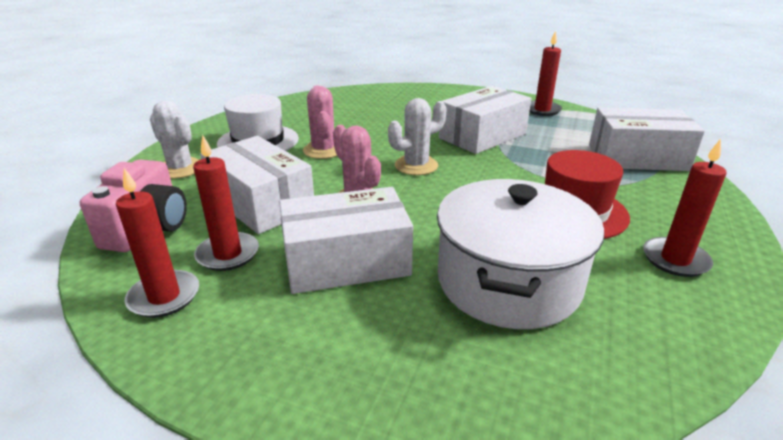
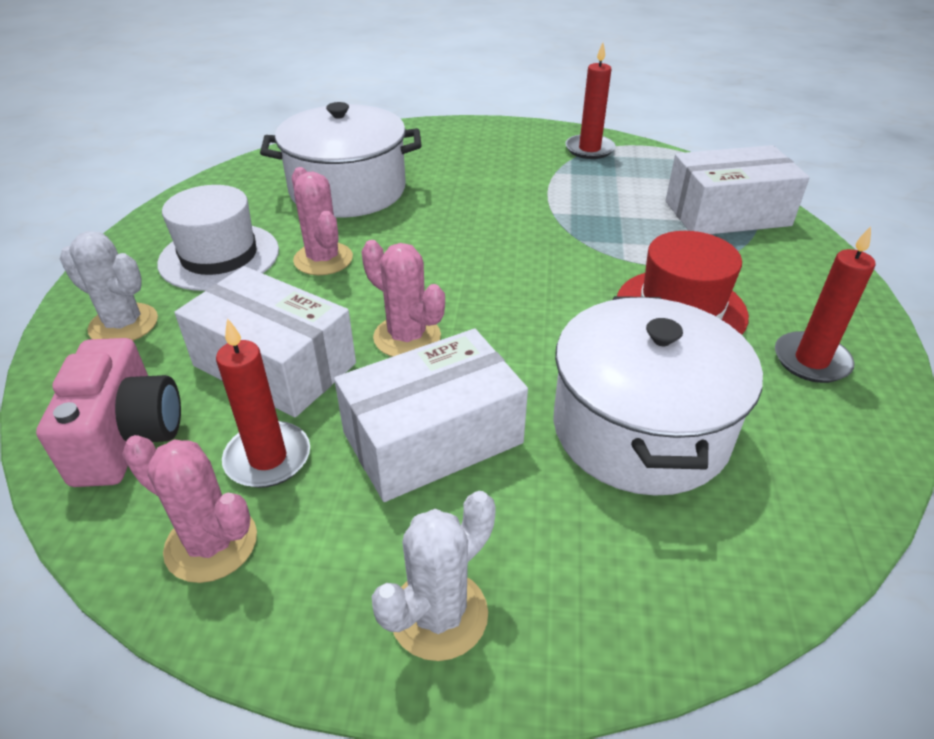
camera: 15 degrees left, 10 degrees up
(164, 297) = (211, 544): red candle -> pink cactus
(359, 116) = (348, 190): none -> white pot
(416, 166) = (461, 267): white cactus -> white cactus (439, 614)
(482, 136) = (529, 204): white box -> none

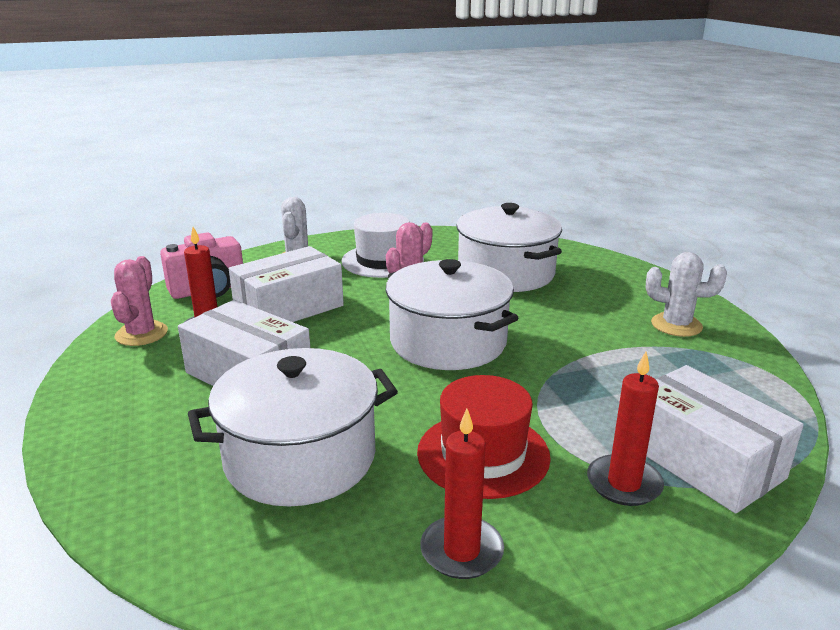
camera: 65 degrees right, 15 degrees down
(274, 365) = (289, 307): white box -> white box turned 45 degrees clockwise
(407, 337) = (345, 340): pink cactus -> none
(439, 614) = (105, 411): white cactus -> white cactus (676, 325)
(468, 269) = (448, 342): none -> white pot
(589, 149) = (725, 354): red candle -> red candle (624, 483)

